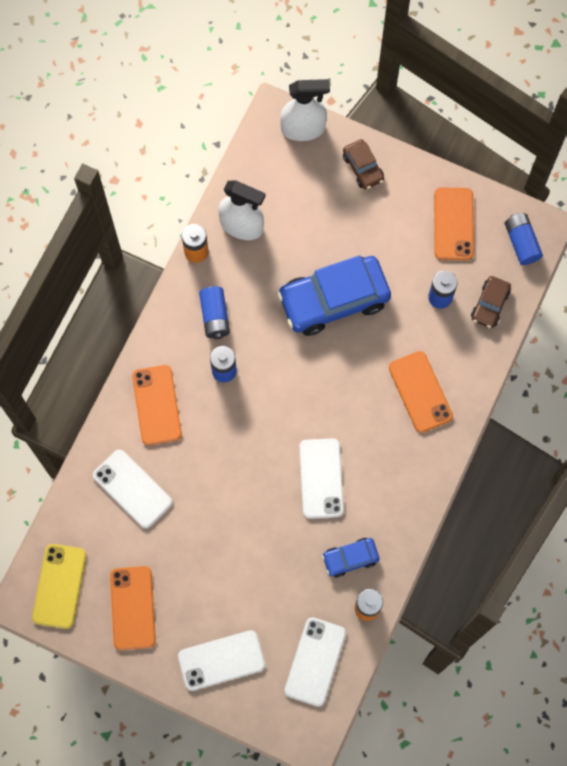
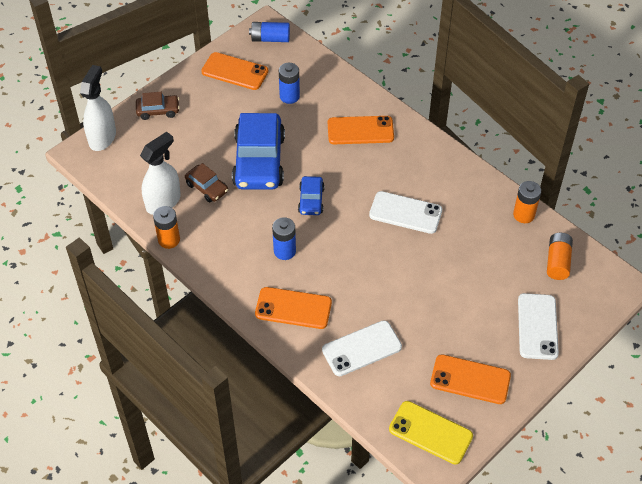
camera: 70 degrees left, 20 degrees down
(215, 316) = (233, 243): blue battery -> none
(315, 661) = (557, 262): white phone -> orange battery
(350, 558) = (479, 213): blue car -> blue car (311, 200)
(490, 305) = (310, 70): brown car -> brown car (207, 187)

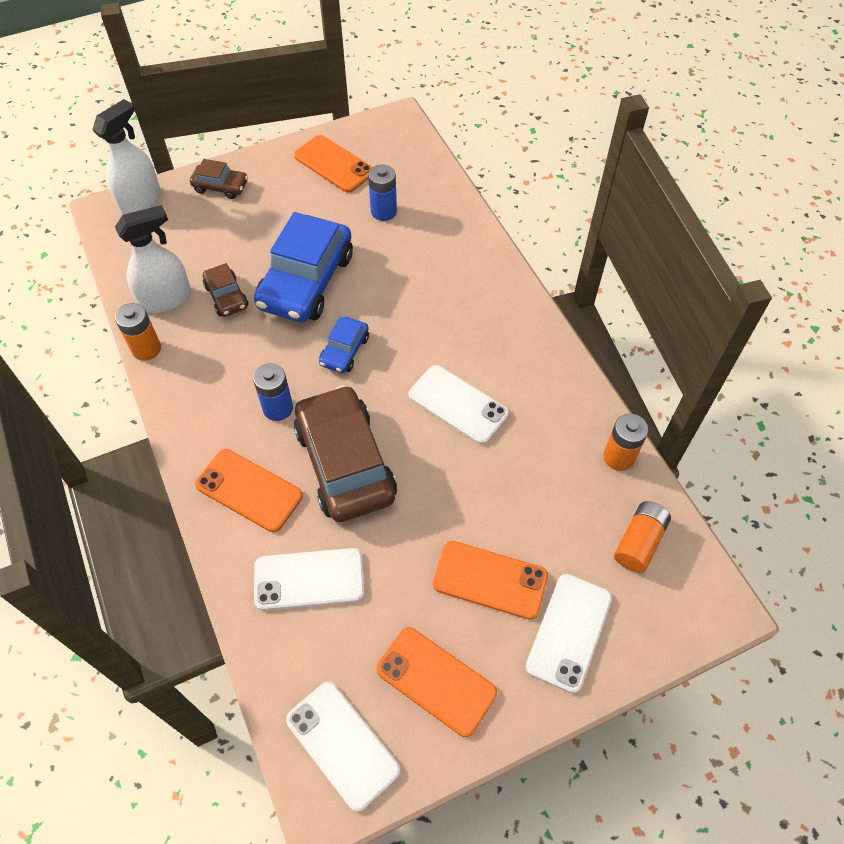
camera: 20 degrees right, 5 degrees up
(270, 39) = (395, 136): blue battery -> none
(348, 272) = (345, 463): none -> brown car
(360, 130) = (451, 278): orange phone -> orange phone (490, 580)
(430, 433) = (342, 745): yellow phone -> white phone

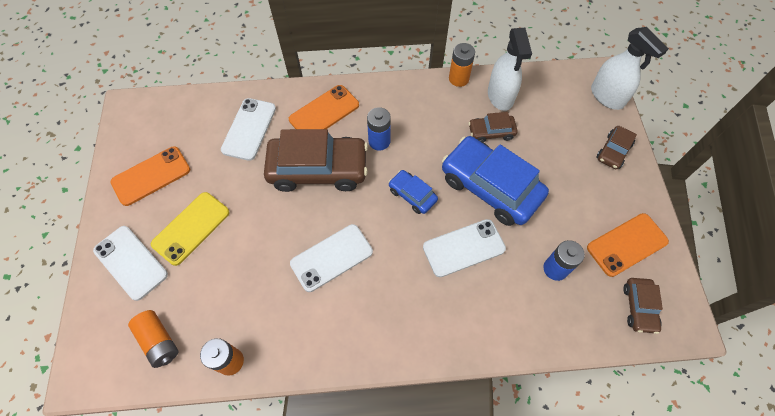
camera: 110 degrees right, 5 degrees up
(342, 745) = (149, 121): white phone -> white phone (463, 248)
(396, 150) = (639, 307): none -> brown car
(490, 580) = (191, 228): orange phone -> yellow phone

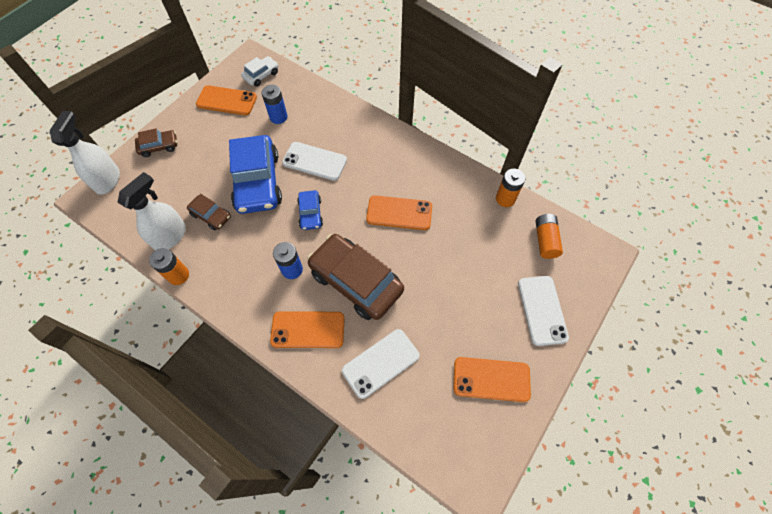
camera: 140 degrees left, 0 degrees up
(191, 228) = (482, 305): yellow phone -> none
(331, 258) = (399, 213): white phone -> orange phone
(639, 307) = (261, 75): brown car -> white car

